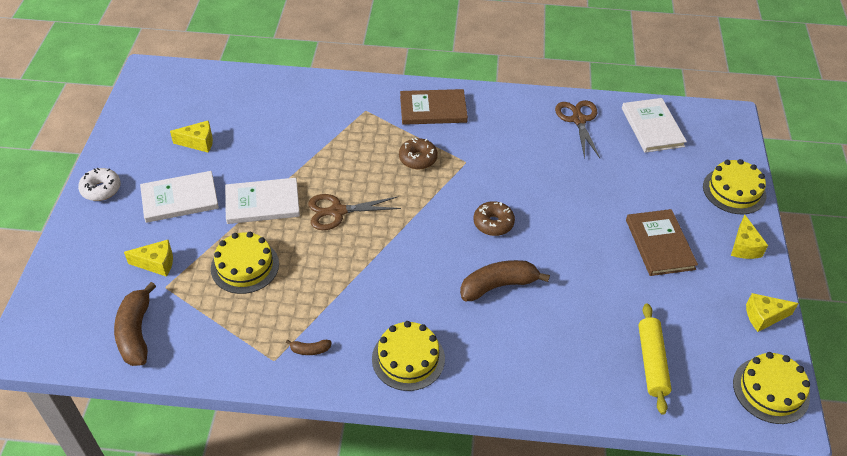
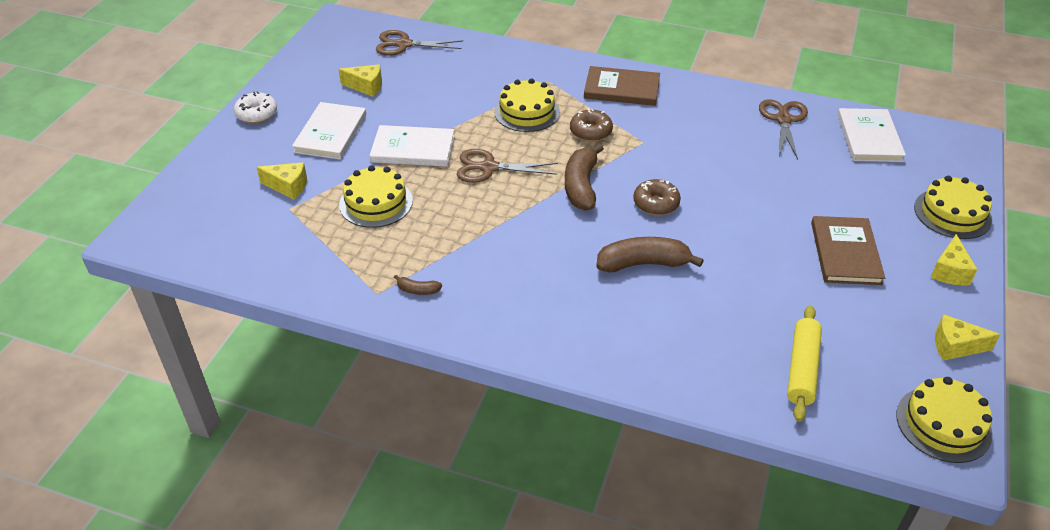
camera: 15 degrees right, 5 degrees down
(136, 332) = (247, 244): brown banana -> brown banana (581, 186)
(180, 199) = (331, 133): white book -> white book turned 75 degrees counterclockwise
(221, 91) = (404, 45): none -> brown scissors
(408, 358) = (521, 316): yellow cake -> yellow cake (527, 112)

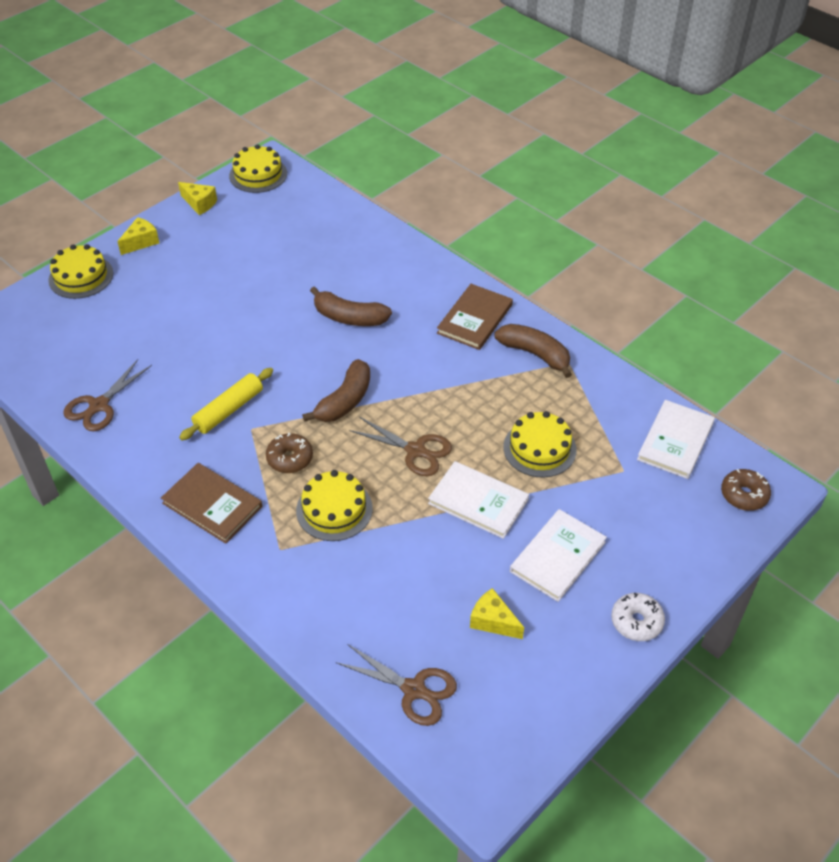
camera: 155 degrees left, 5 degrees up
(288, 187) = (619, 497): yellow cheese -> none
(418, 290) = (535, 354): brown banana -> brown banana, size x2.16
(656, 204) = (296, 362): brown donut -> brown donut (744, 495)
(802, 369) = (307, 222): yellow rolling pin -> yellow rolling pin (229, 410)
(845, 253) = (195, 276): brown book -> brown book (475, 319)
(869, 138) = (51, 359): white book -> white book (675, 441)

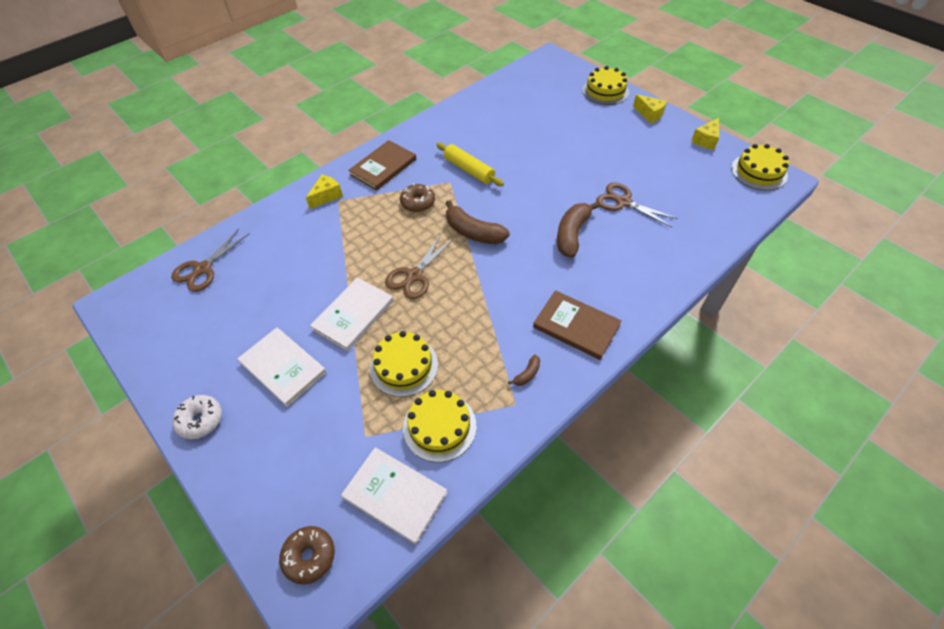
camera: 95 degrees right, 5 degrees up
(99, 405) = (478, 112): brown scissors -> brown scissors (623, 202)
(334, 509) = (365, 227): yellow cake -> yellow cake (439, 426)
(493, 621) = (238, 317): yellow cheese -> yellow cheese (326, 196)
(535, 354) = (527, 374): brown banana -> brown banana, size x0.46

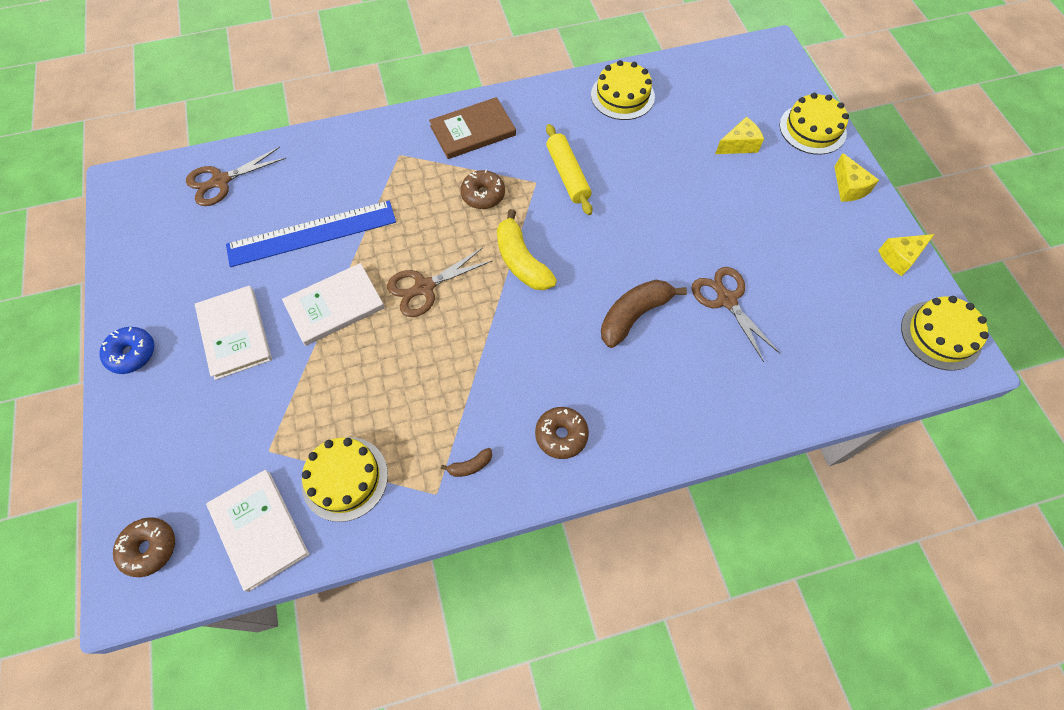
camera: 25 degrees right, 10 degrees up
(200, 420) = (132, 354): white donut -> blue donut
(303, 275) = (312, 233): none -> blue ruler
(326, 196) = (390, 144): yellow cheese -> yellow cheese (739, 145)
(404, 366) = (350, 391): yellow cake -> yellow cake (622, 96)
(473, 232) = (521, 261): brown banana -> yellow banana
(576, 326) = (561, 435): brown book -> brown donut

